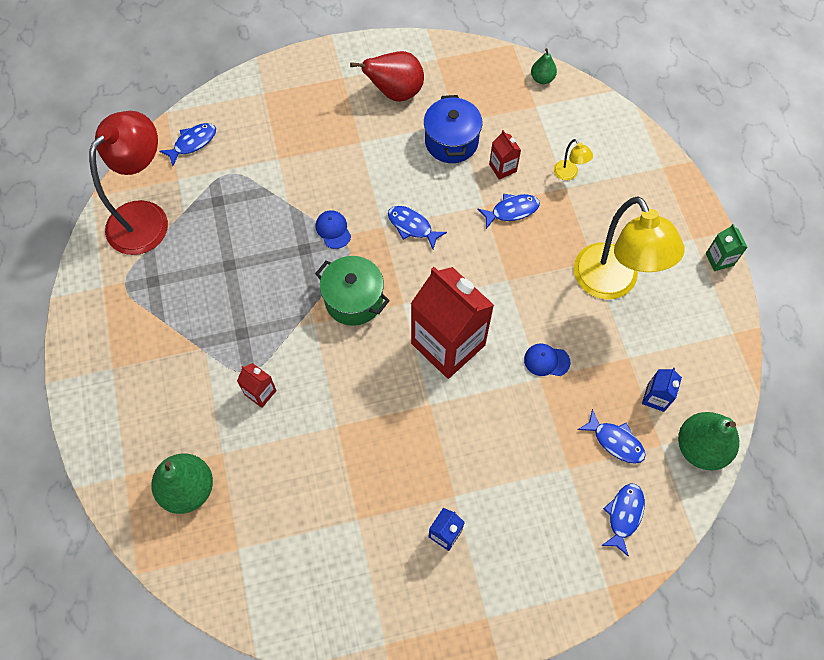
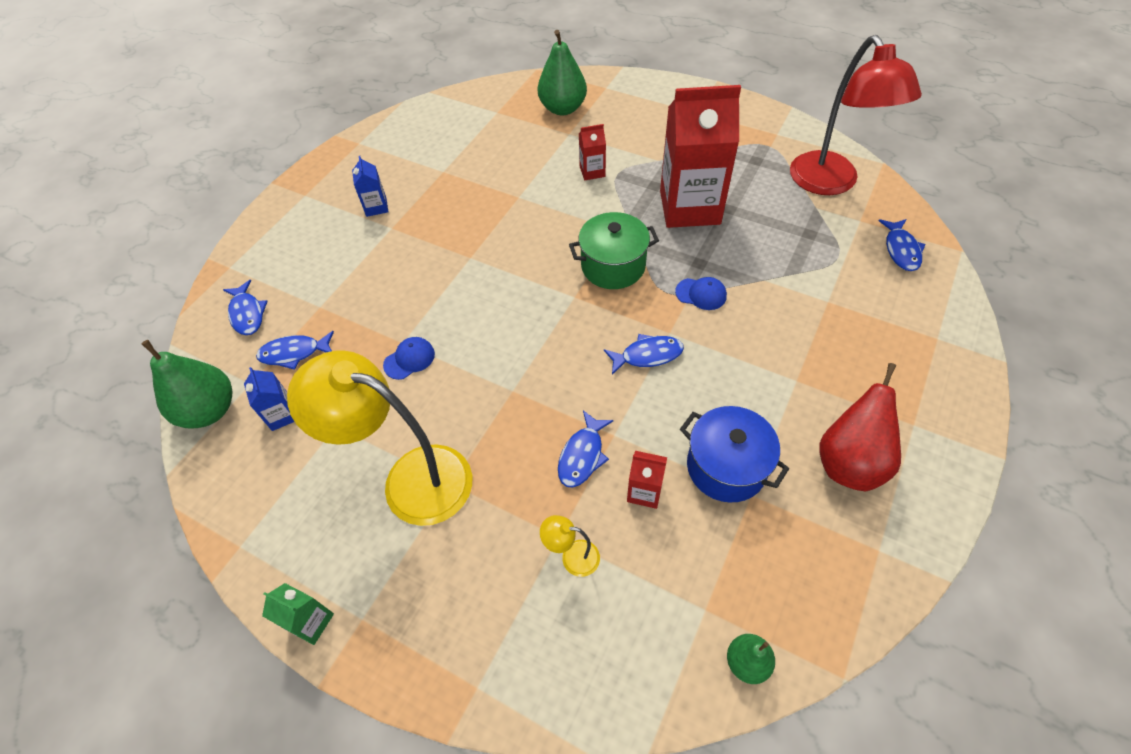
camera: 135 degrees right, 10 degrees down
(448, 344) = (503, 301): red carton -> red carton (689, 207)

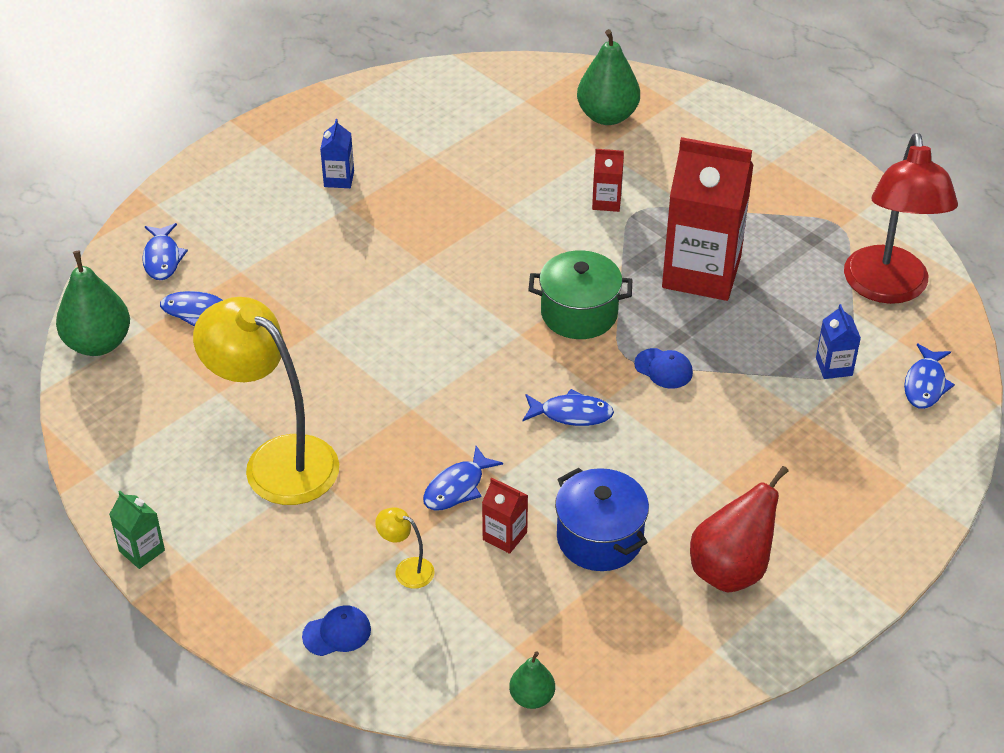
camera: 15 degrees right, 10 degrees down
(282, 415) = (169, 367): blue carton -> blue carton (834, 367)
(409, 359) = (316, 349): blue cap -> blue cap (337, 633)

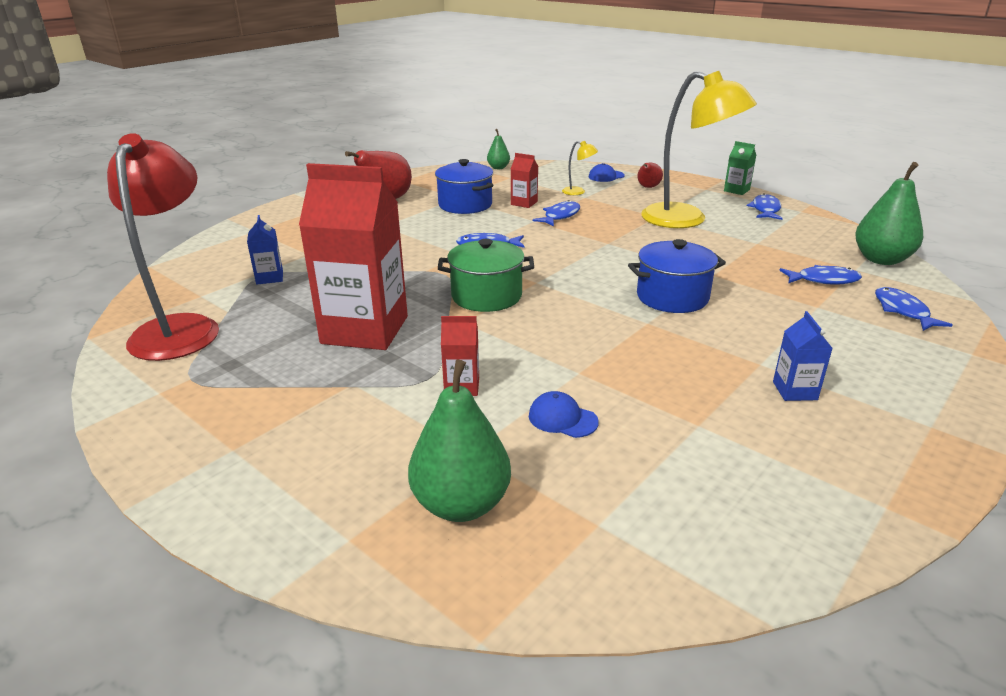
camera: 175 degrees right, 15 degrees down
(282, 577) = (648, 187): none -> red pear
(380, 296) = (672, 297): none -> blue pot
(663, 369) = (414, 270): blue cap -> blue cap (562, 419)
(925, 384) = (199, 272): blue fish -> blue fish (765, 210)

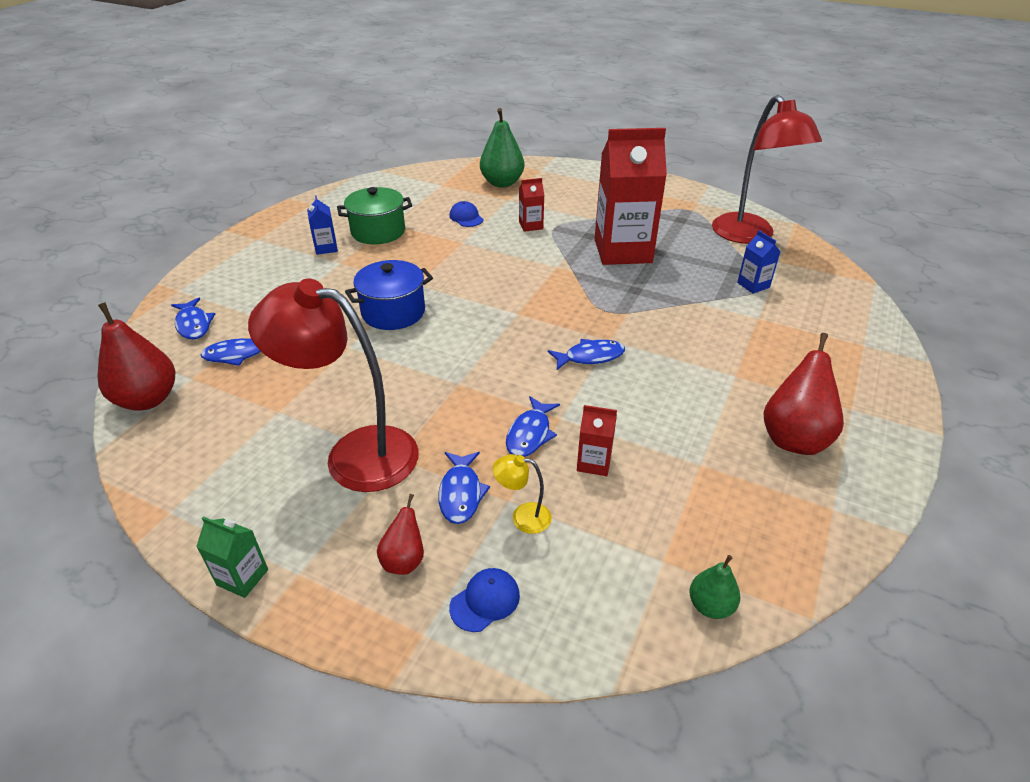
camera: 165 degrees right, 10 degrees up
(465, 205) = (674, 442): blue pot -> none
(486, 296) = (553, 291): green pot -> green pot (378, 232)
(562, 419) = (466, 217): blue cap -> blue cap turned 135 degrees counterclockwise
(686, 220) = (355, 454): yellow lamp -> red lamp
(765, 210) = (225, 505): blue fish -> blue fish (461, 493)
(881, 259) = (148, 399): green pear -> red pear

